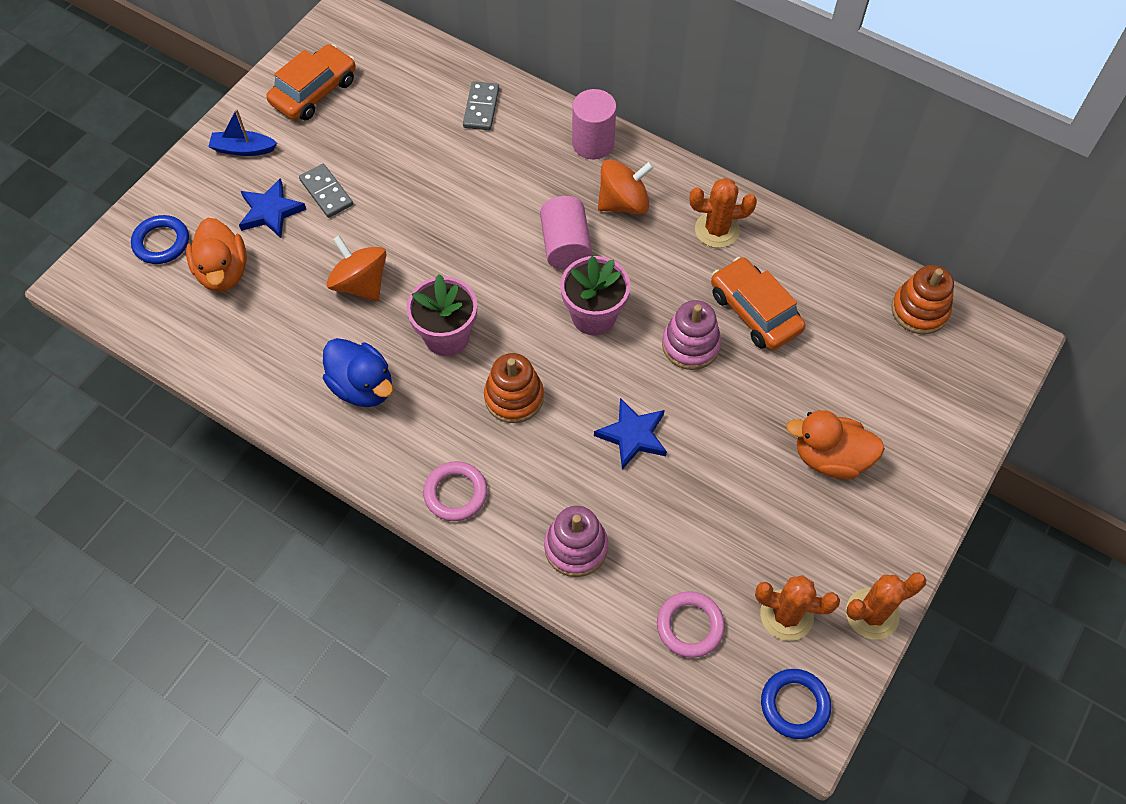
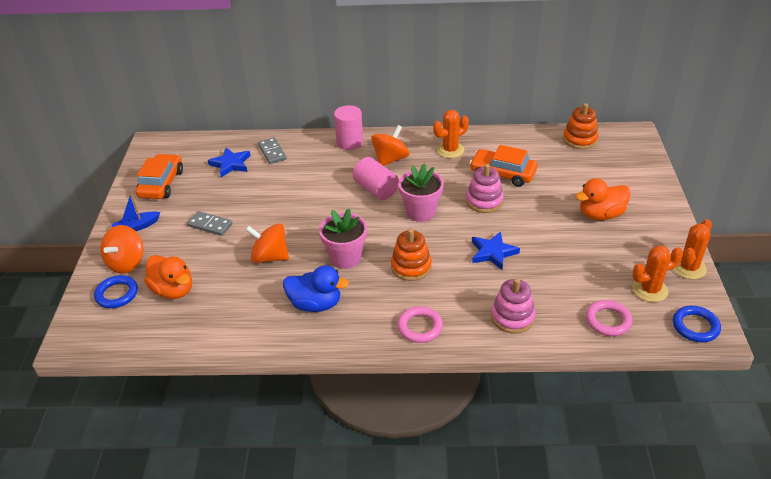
camera: 30 degrees left, 20 degrees down
(199, 200) = (126, 263): none -> orange spinning top
(270, 211) = (181, 248): blue star -> blue star (231, 164)

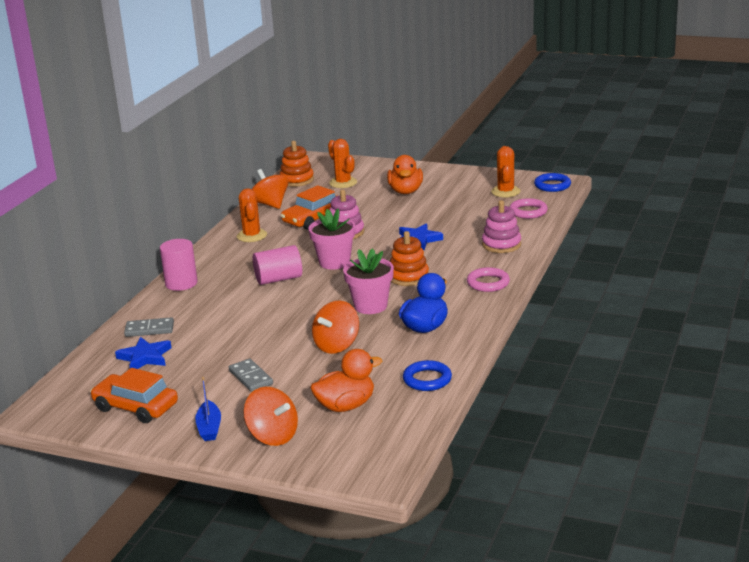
camera: 70 degrees left, 15 degrees down
(117, 294) = (325, 444): blue ring -> blue ring (427, 379)
(210, 225) = (250, 377): grey domino -> grey domino turned 75 degrees counterclockwise
(390, 159) = (235, 266): orange spinning top -> orange spinning top (270, 204)
(688, 268) = (491, 175): orange cactus -> orange cactus (343, 183)

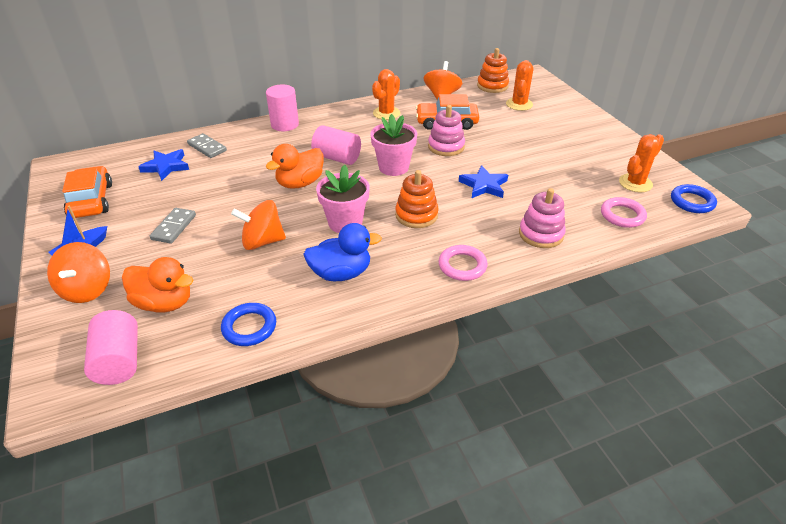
camera: 45 degrees right, 15 degrees up
(384, 440) = (119, 361): none -> pink cylinder
(405, 191) = (551, 136): orange duck -> orange duck (300, 183)

